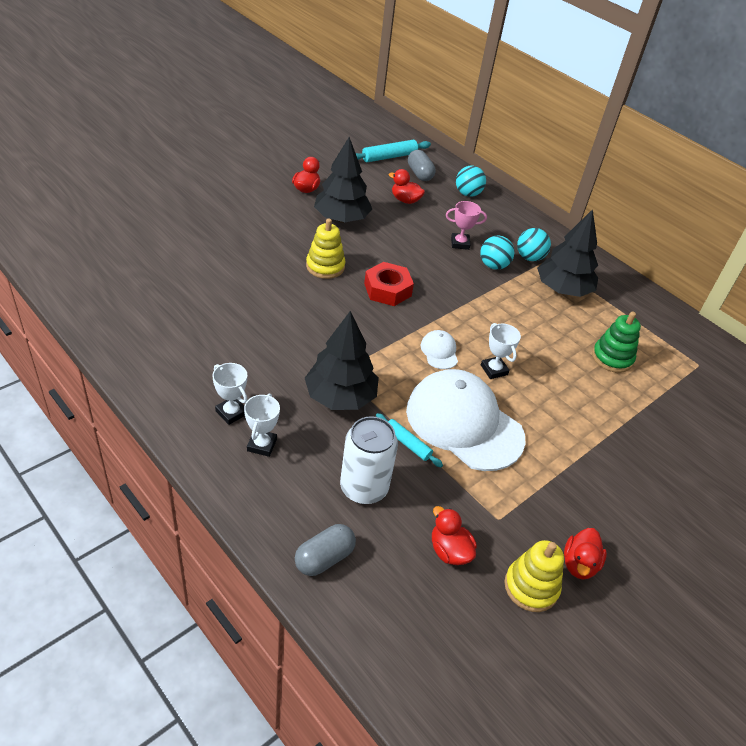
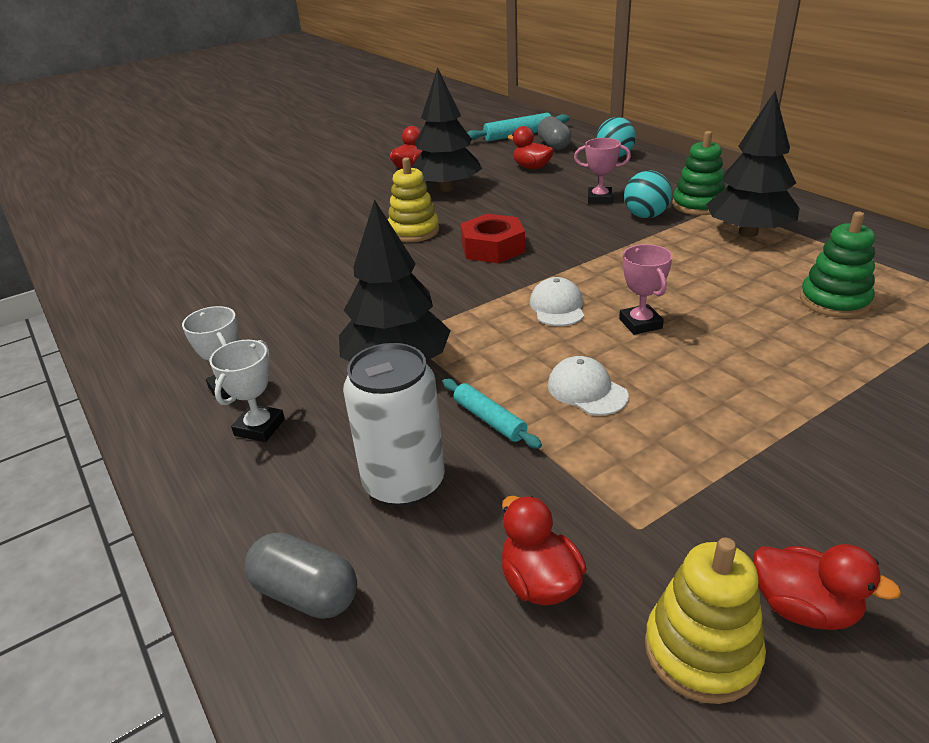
camera: 15 degrees right, 10 degrees down
(324, 558) = (306, 594): grey capsule -> grey capsule turned 60 degrees clockwise
(464, 423) = (587, 390): white cap -> white cap, size x0.42
(494, 370) = (640, 324): white trophy -> pink trophy
(529, 257) = (698, 205): turquoise ball -> green stacking toy
(579, 564) = (803, 608): red duck -> red duck turned 90 degrees counterclockwise

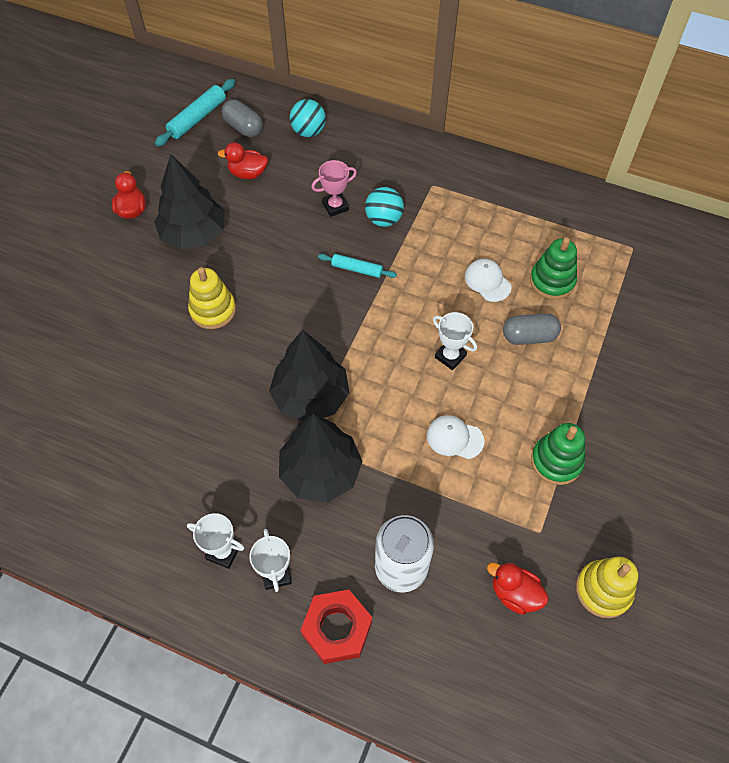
camera: 35 degrees left, 25 degrees up
(306, 594) = (407, 669): grey capsule -> grey capsule (529, 337)
(489, 419) = (414, 492): turquoise rolling pin -> turquoise rolling pin (357, 269)
(492, 248) = (294, 308): red nut -> red nut (337, 629)
(557, 307) = (387, 361): white cap -> white cap (487, 281)
(640, 324) = (450, 356): pink trophy -> white trophy
(698, 205) = (414, 190): green stacking toy -> green stacking toy (556, 461)
(748, 233) = (466, 217): black tree -> black tree (310, 397)
(803, 608) = (632, 541): red duck -> none

